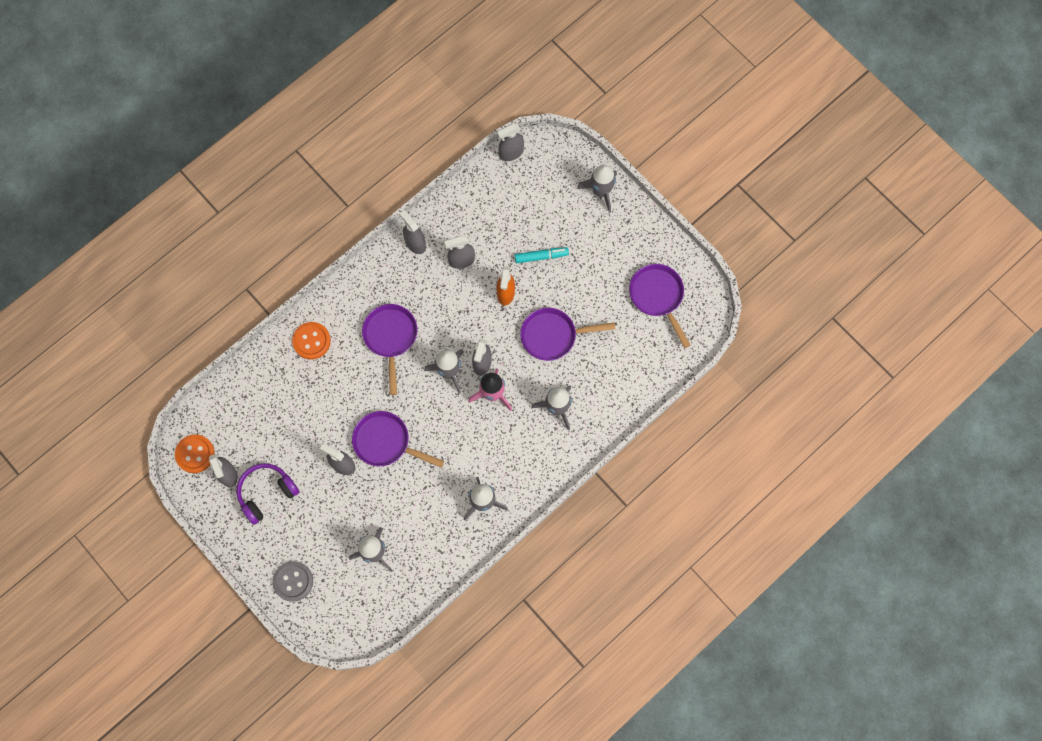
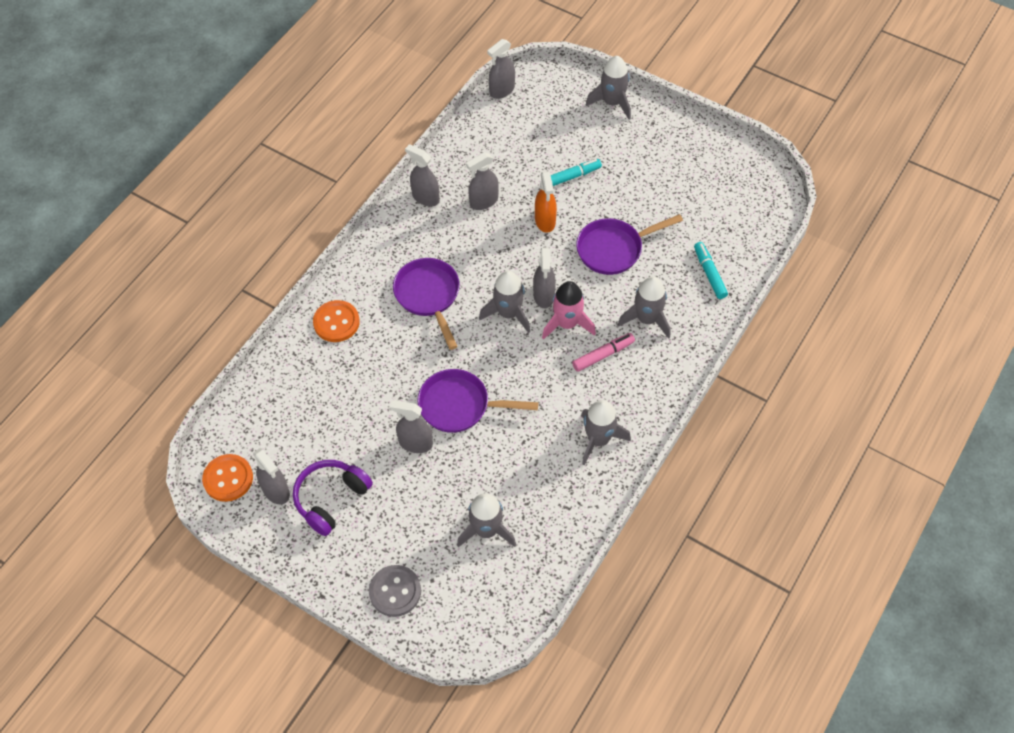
camera: 15 degrees left, 15 degrees down
(511, 430) = (603, 355): none -> pink marker
(622, 380) = (709, 273): none -> turquoise marker
(658, 297) = (714, 184): purple pan -> none

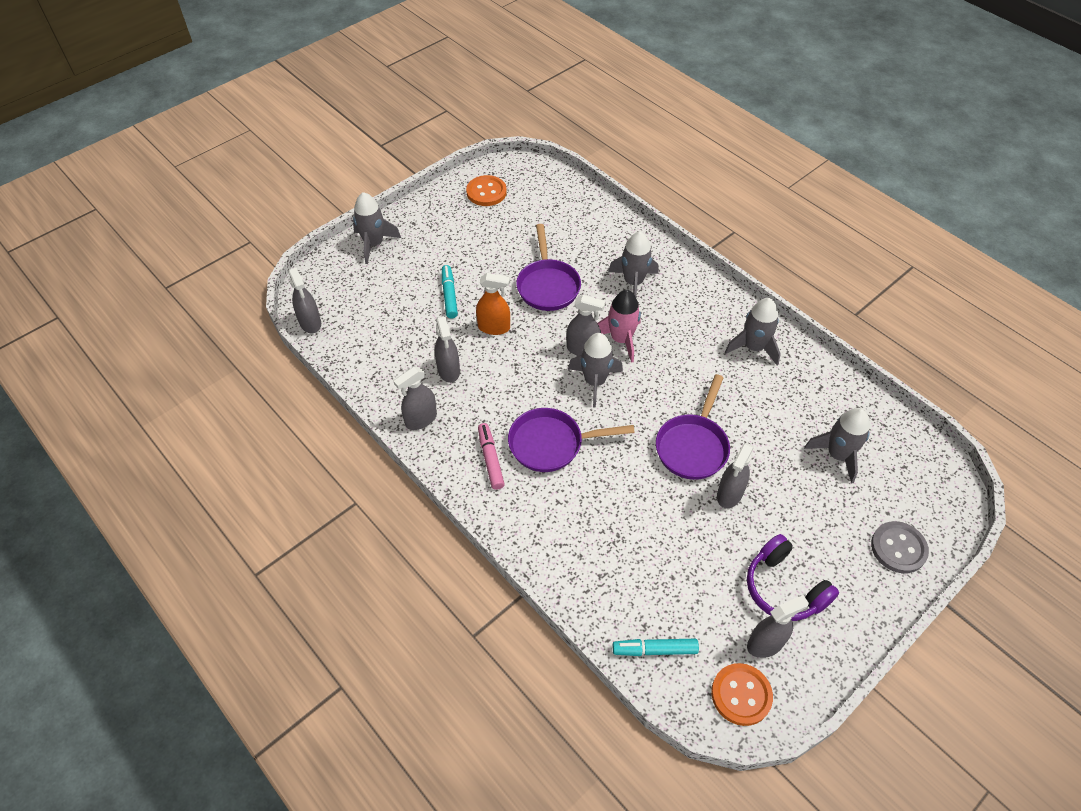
camera: 75 degrees left, 5 degrees down
(336, 322) = (557, 538): orange button -> orange button (486, 192)
(603, 355) = (663, 322): pink marker -> pink marker (490, 459)
(709, 273) = (598, 230): turquoise marker -> turquoise marker (654, 650)

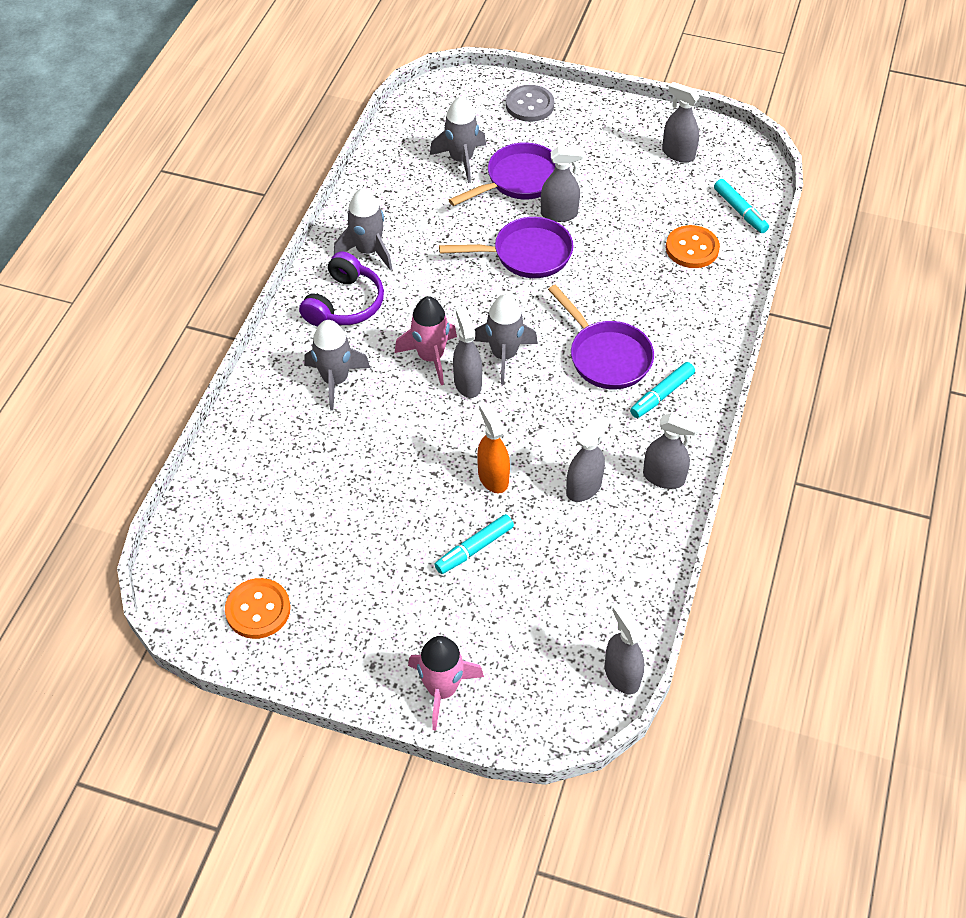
camera: 120 degrees left, 0 degrees up
(310, 323) = (622, 675): grey spray bottle -> grey spray bottle turned 60 degrees counterclockwise
(374, 244) = (442, 689): grey rocket -> pink rocket
(490, 459) = (661, 395): pink marker -> turquoise marker
(547, 285) = (392, 457): purple pan -> purple pan (519, 180)
(741, 695) = (730, 154): orange button -> orange button (692, 248)
(784, 588) = (621, 157): purple headphones -> purple headphones (345, 304)

